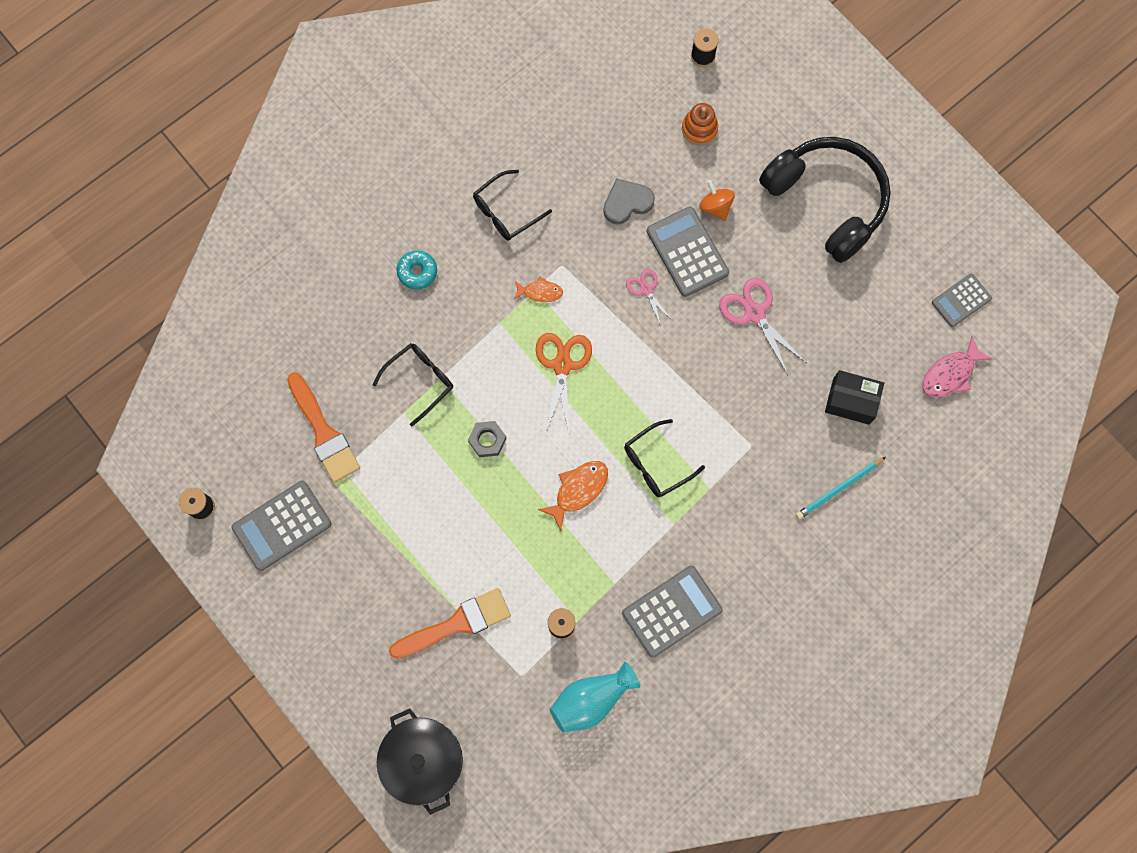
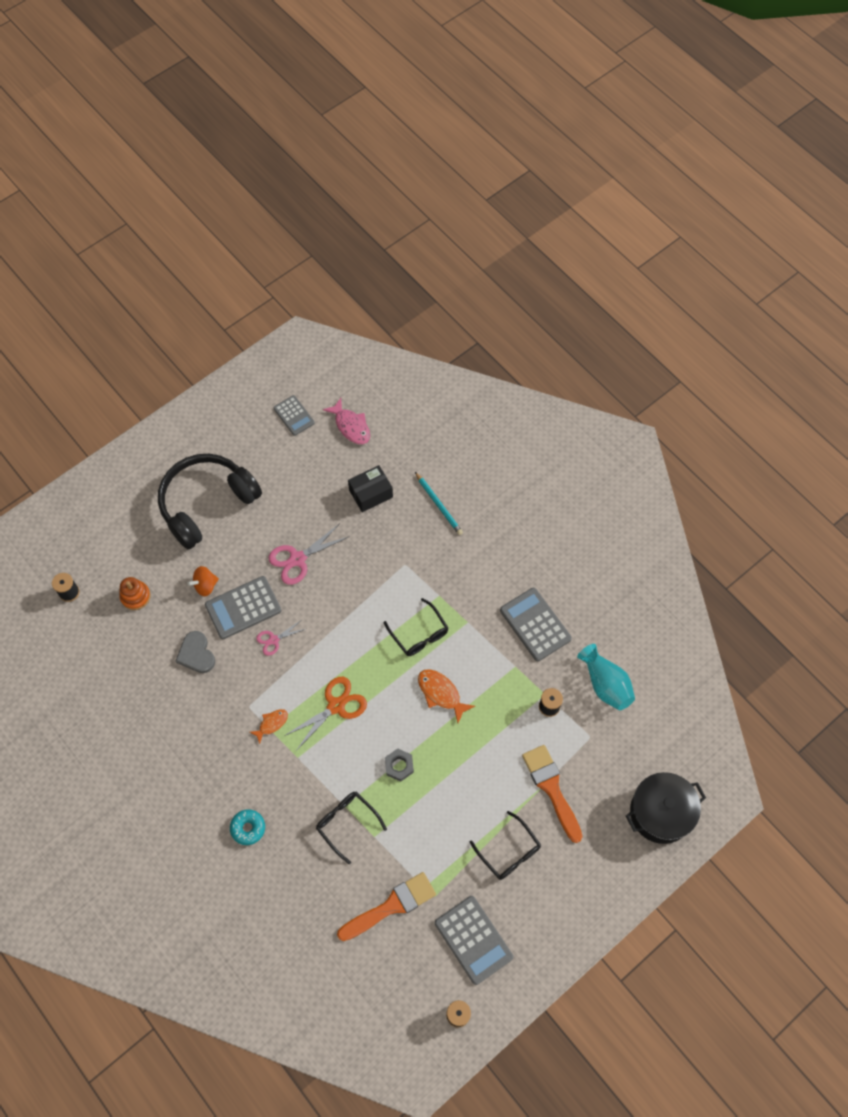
camera: 90 degrees left, 10 degrees down
(506, 211) = (197, 753): black glasses -> black glasses (509, 851)
(540, 292) = (271, 724): orange fish -> orange fish turned 45 degrees clockwise
(562, 365) = (336, 706): orange scissors -> orange scissors turned 135 degrees clockwise
(851, 401) = (371, 493): black box -> black box turned 45 degrees clockwise

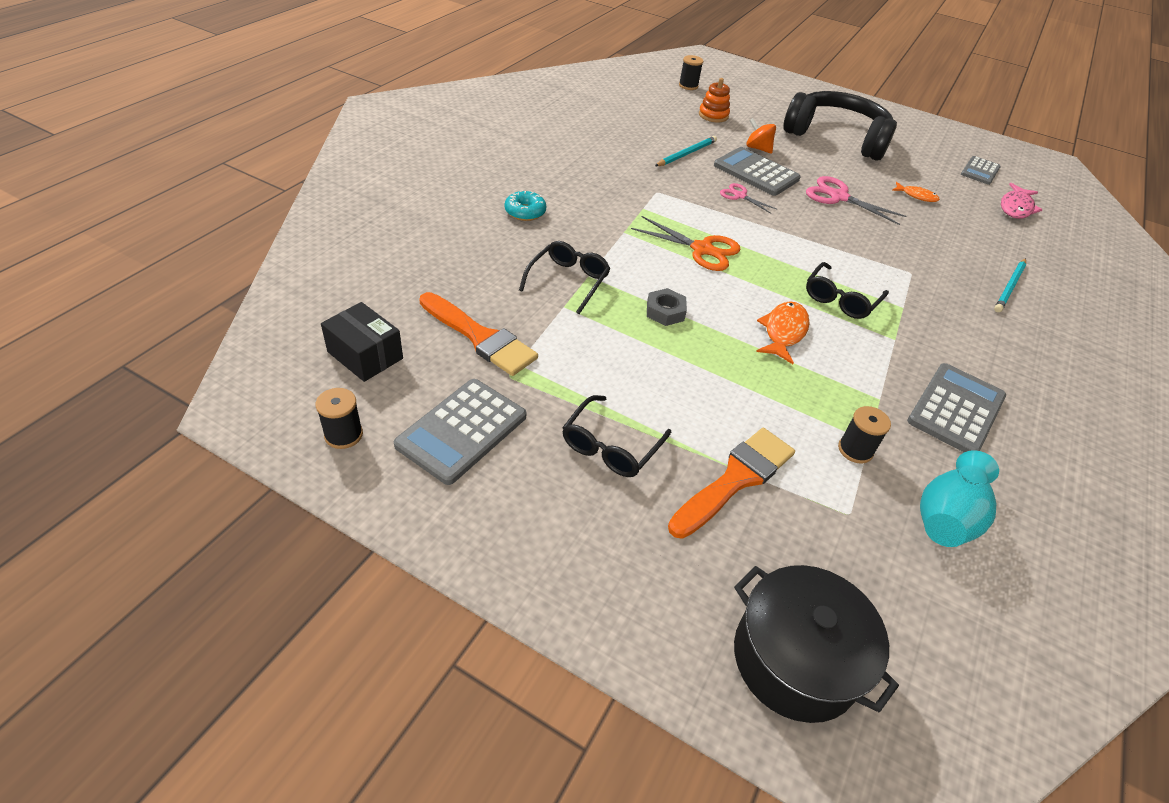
camera: 65 degrees right, 20 degrees down
(196, 654) = (686, 154): grey heart -> turquoise pencil
(271, 724) = (649, 209): orange fish -> orange fish (917, 196)
(371, 493) = (961, 233): black box -> black box (365, 355)

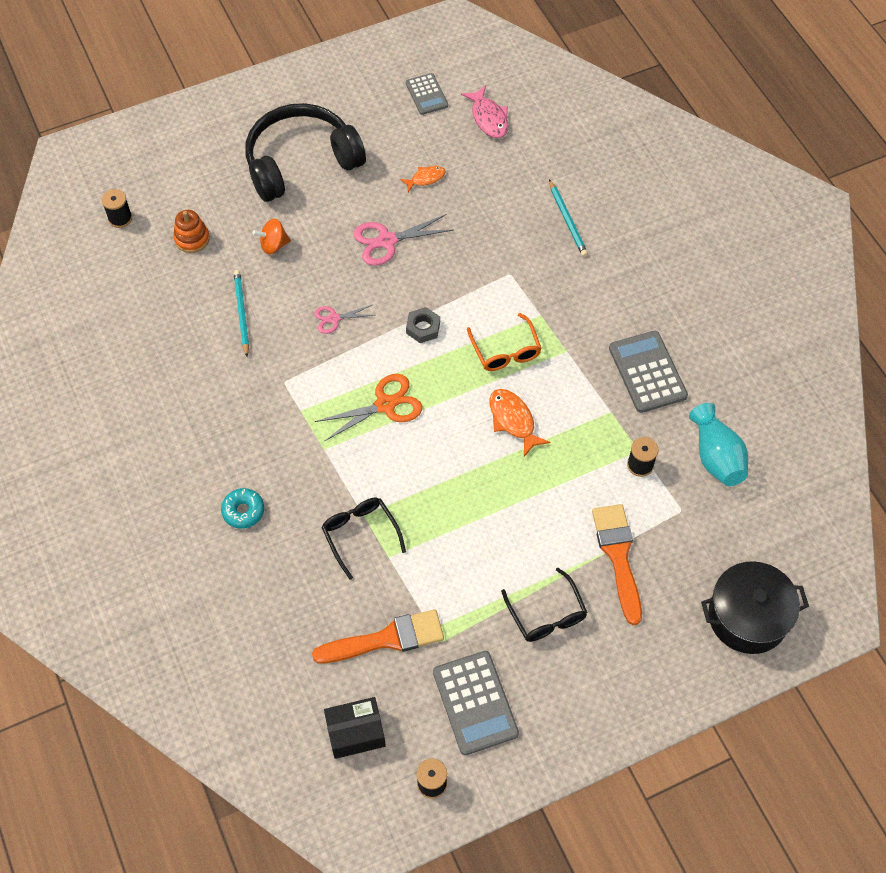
camera: 50 degrees left, 15 degrees up
(665, 312) = (440, 487): grey nut -> grey nut (423, 328)
(756, 172) = (309, 277): grey calculator -> none
(841, 299) = (505, 350): black glasses -> orange glasses

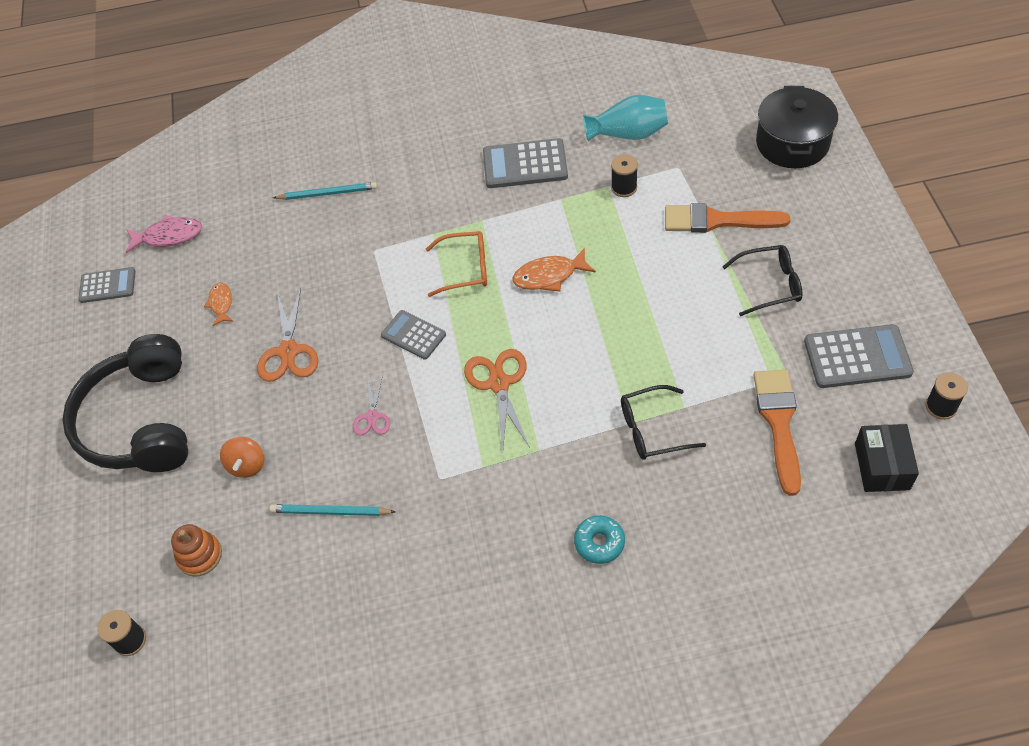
camera: 70 degrees left, 5 degrees down
(387, 241) = (288, 351): pink scissors -> orange scissors
(423, 328) = (413, 335): grey nut -> grey calculator

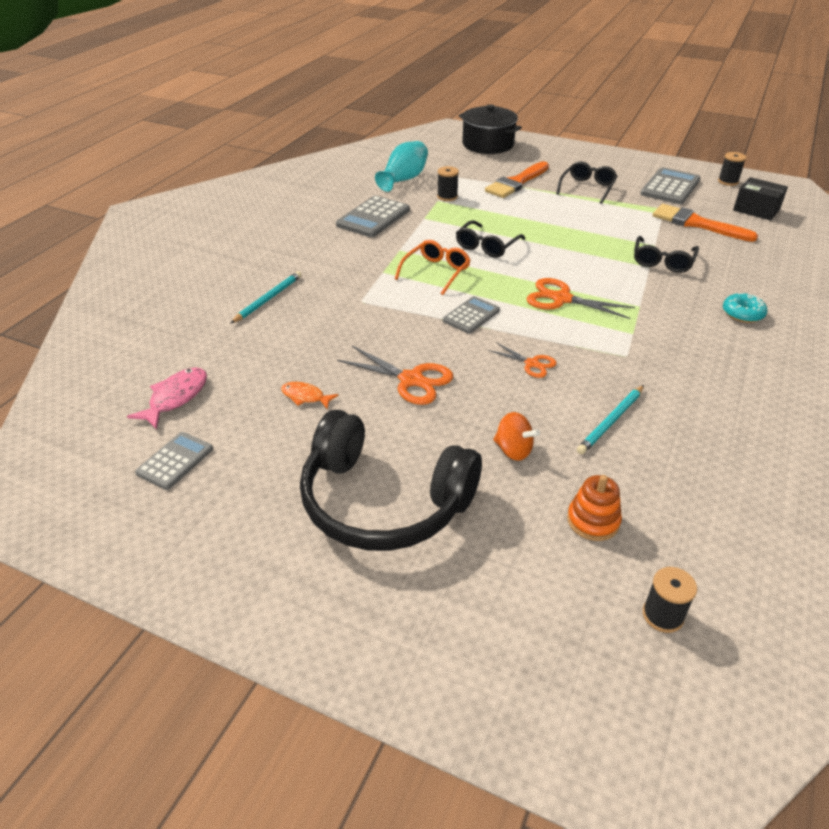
camera: 60 degrees left, 15 degrees down
(372, 417) = (531, 364): pink scissors -> orange scissors
(413, 335) = (471, 315): grey calculator -> grey calculator turned 150 degrees clockwise
(549, 276) = (487, 246): orange fish -> black glasses

